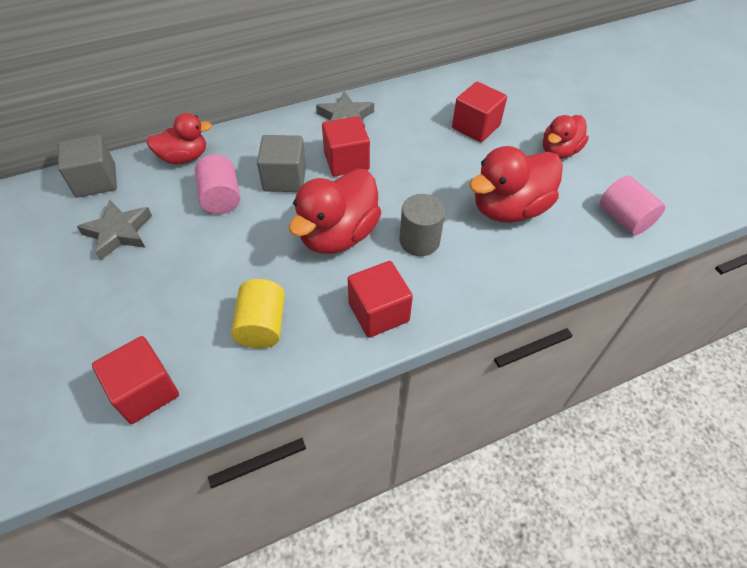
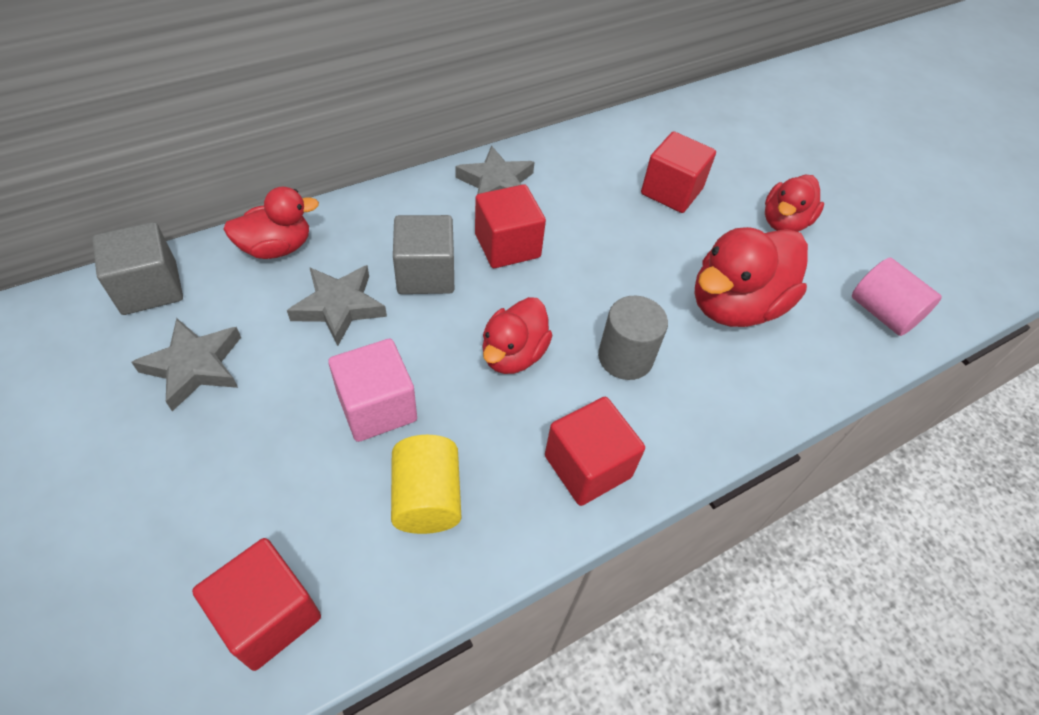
camera: 10 degrees left, 0 degrees up
(221, 198) = (339, 307): pink cylinder -> grey star
(237, 265) = (377, 407): none -> pink cube
(338, 235) = (513, 354): red duck -> red duck, size x0.63

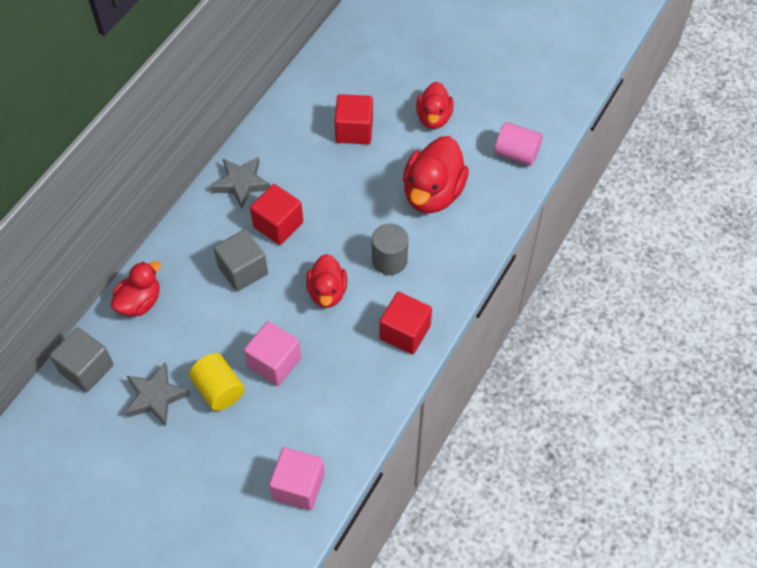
camera: 25 degrees left, 5 degrees up
(269, 615) = (298, 486): red cube -> pink cube
(339, 307) = (208, 318): grey star -> none
(427, 498) = (334, 393): yellow cylinder -> yellow cylinder (219, 389)

